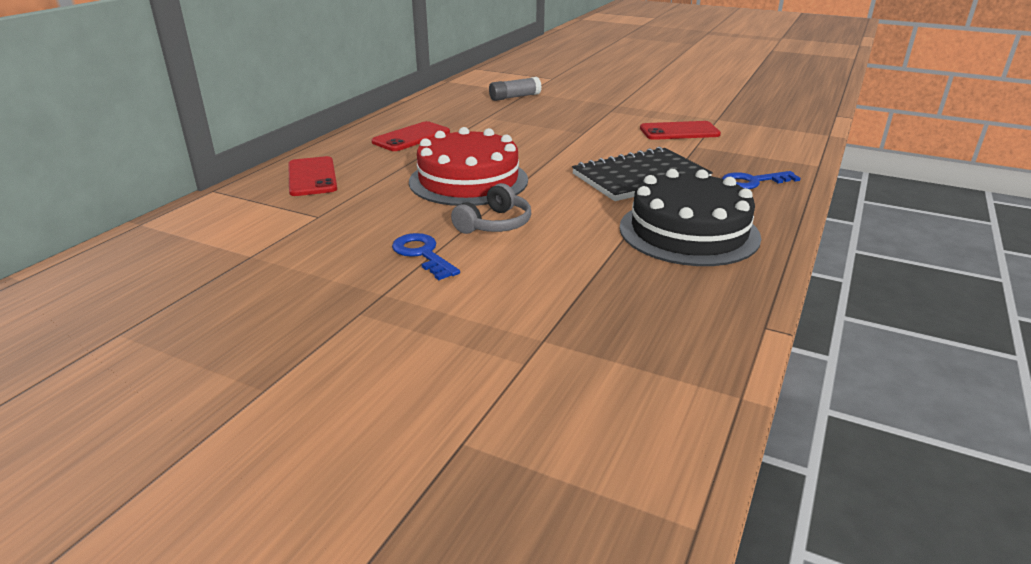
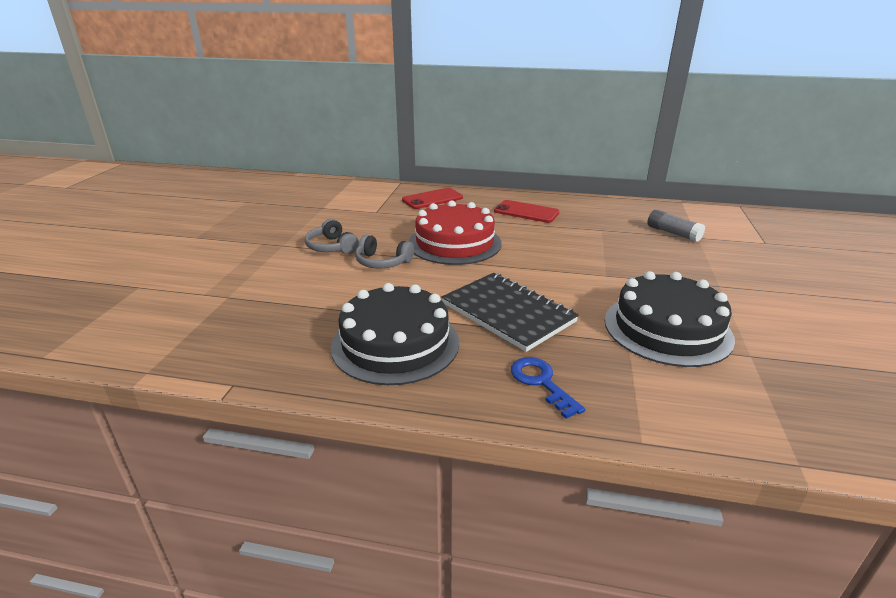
camera: 75 degrees right, 0 degrees up
(422, 254) = (332, 247): blue key -> grey headphones
(679, 131) = (667, 329): red phone -> black cake

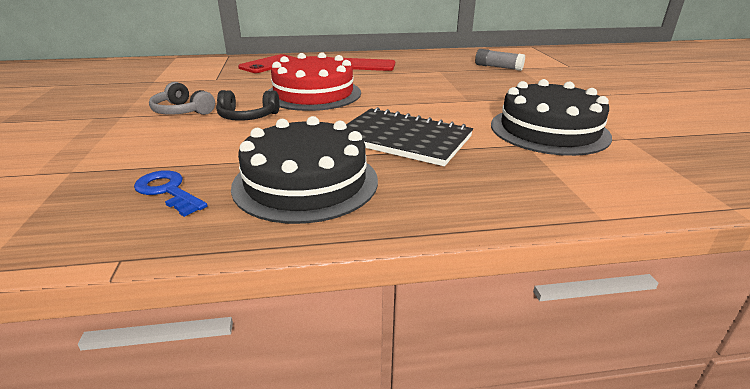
camera: 20 degrees left, 0 degrees up
(382, 262) = (247, 117): grey headphones -> black headphones
(541, 382) = (477, 189): blue key -> blue key (168, 191)

